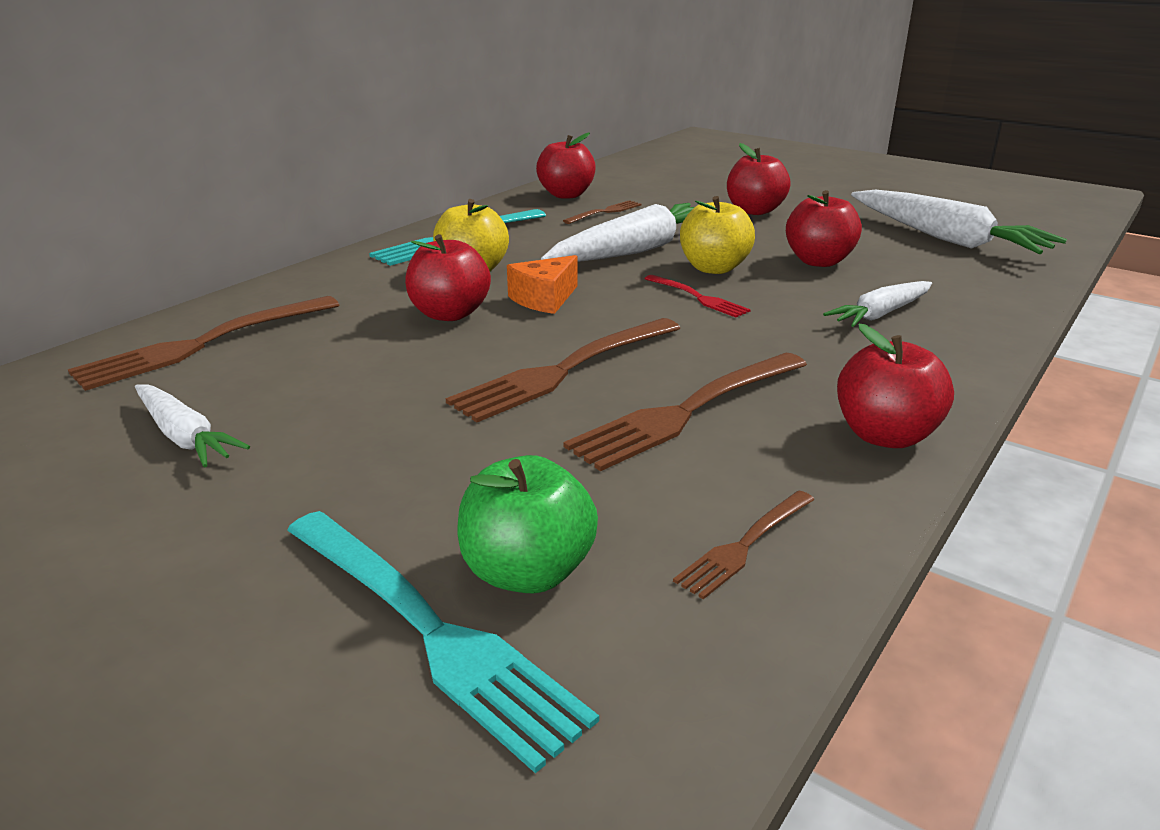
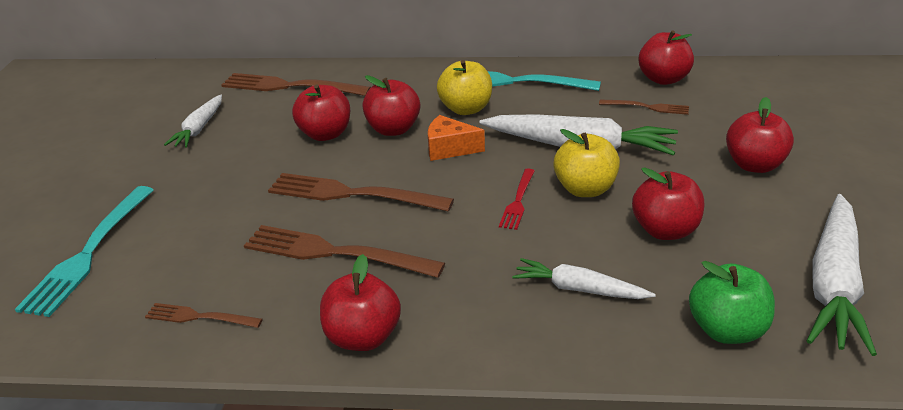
camera: 60 degrees right, 5 degrees up
(387, 352) = (325, 134): none -> red apple
(527, 572) = (142, 260): green apple -> green apple (727, 330)

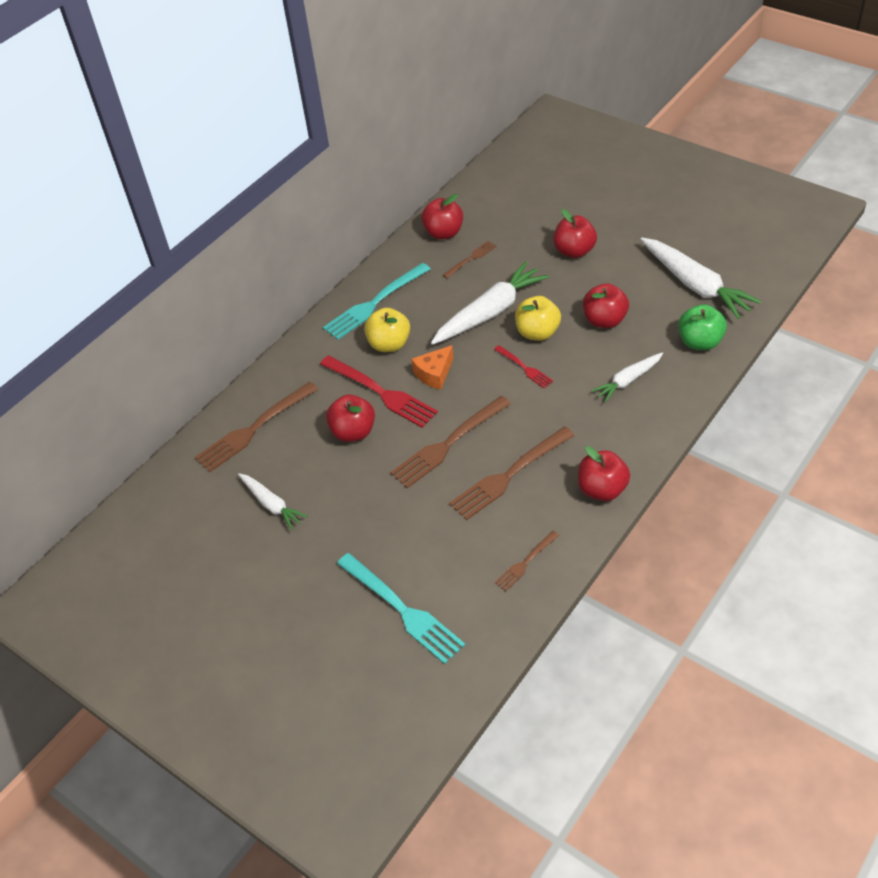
camera: 55 degrees left, 15 degrees up
(393, 129) = (381, 393): red apple -> red fork

